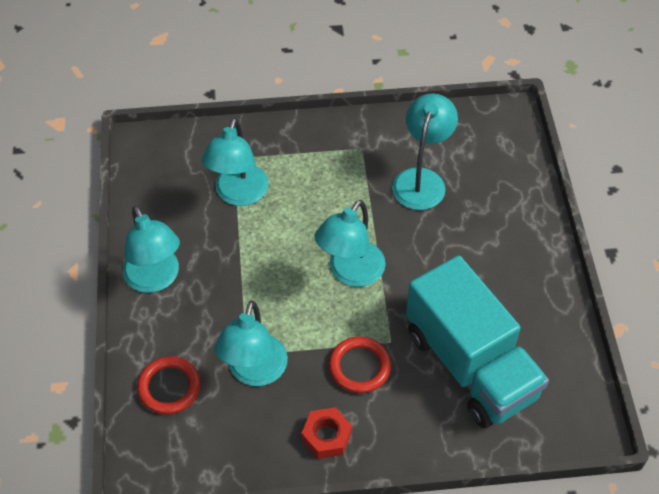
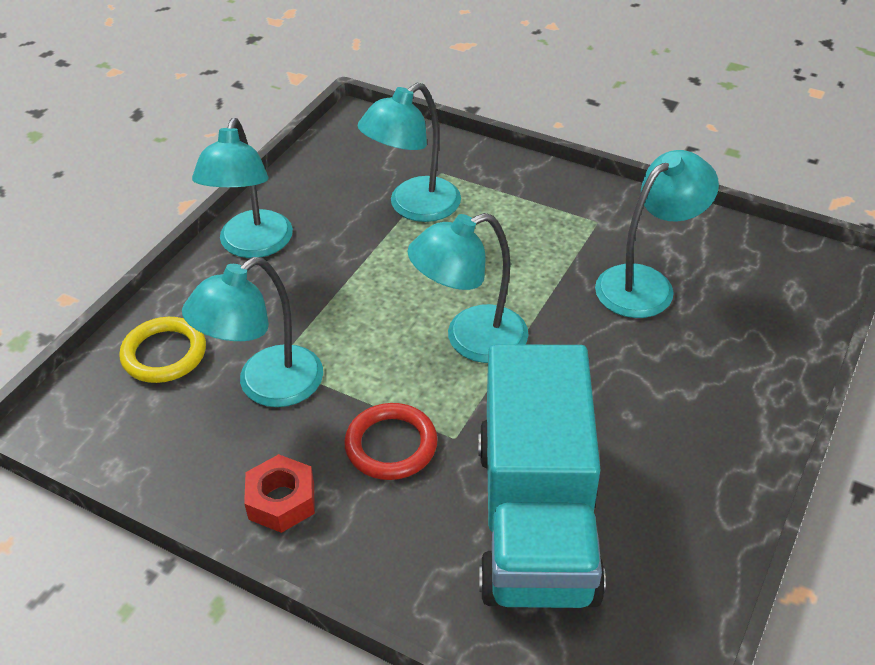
camera: 35 degrees right, 10 degrees down
(169, 387) = (164, 354): red ring -> yellow ring

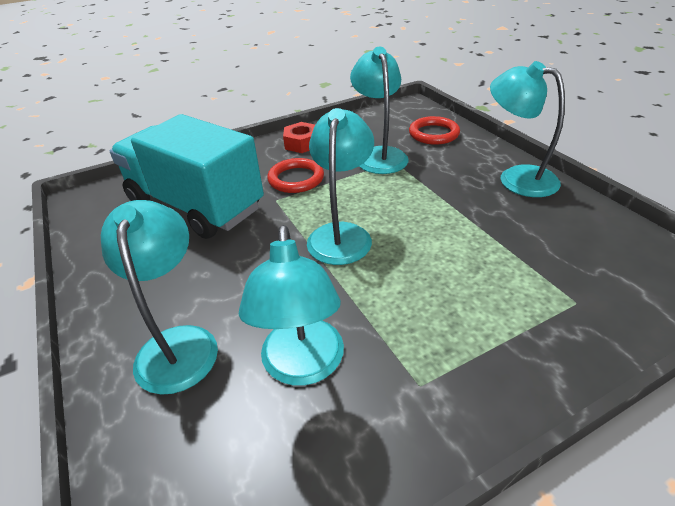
camera: 125 degrees right, 5 degrees down
(164, 354) = (433, 134): yellow ring -> red ring
(413, 207) = (523, 264): turquoise lamp -> turquoise lamp (178, 343)

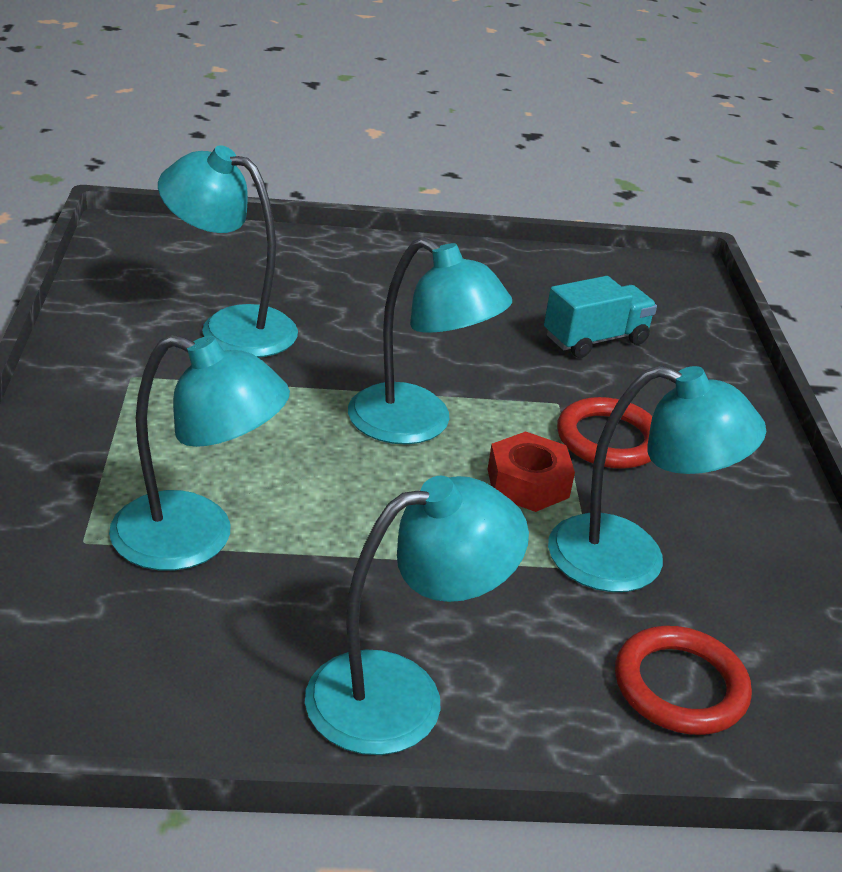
camera: 110 degrees right, 5 degrees down
(178, 343) = (336, 278): turquoise lamp -> turquoise lamp (196, 539)
(195, 206) = (595, 339): turquoise truck -> turquoise truck, size x0.46
(302, 143) = (745, 489): red nut -> red nut (528, 483)

